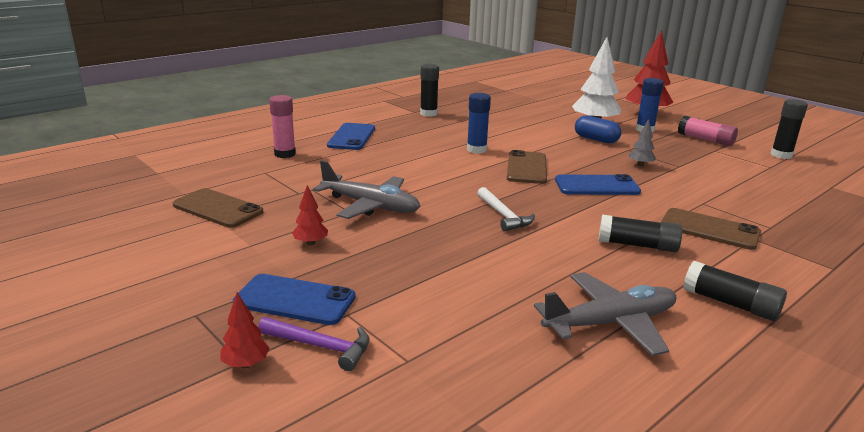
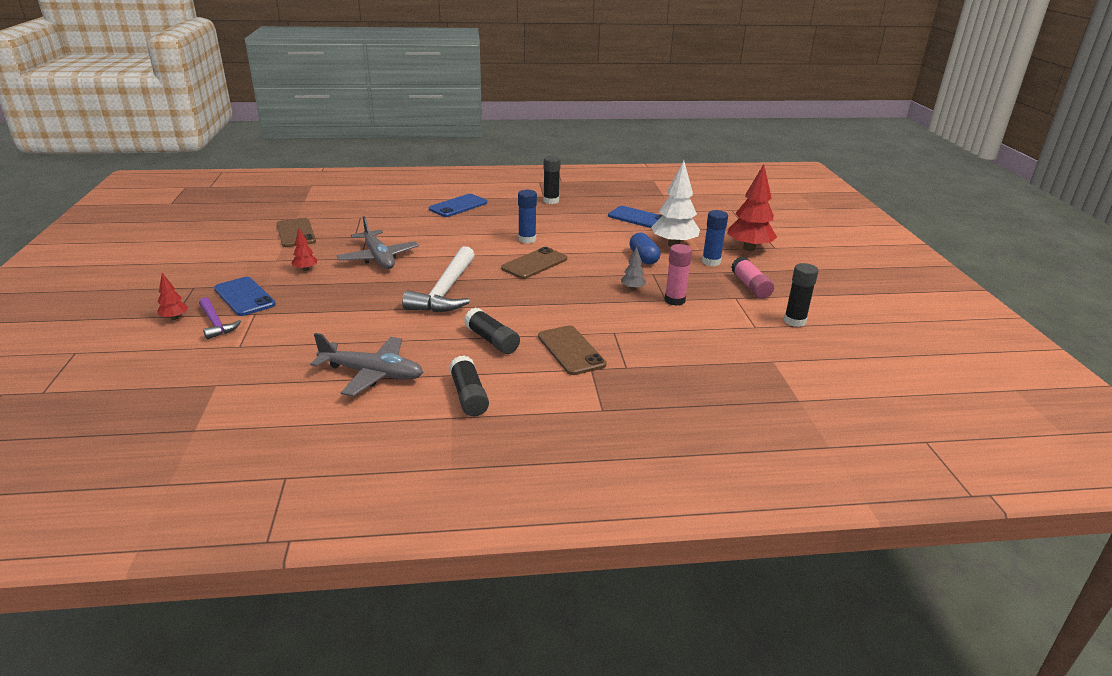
camera: 35 degrees right, 5 degrees up
(285, 154) = (393, 207): pink glue stick -> pink glue stick (674, 300)
(503, 215) = (446, 291): white hammer -> white hammer, size x1.85
(597, 186) = (557, 293): blue phone -> blue phone (638, 218)

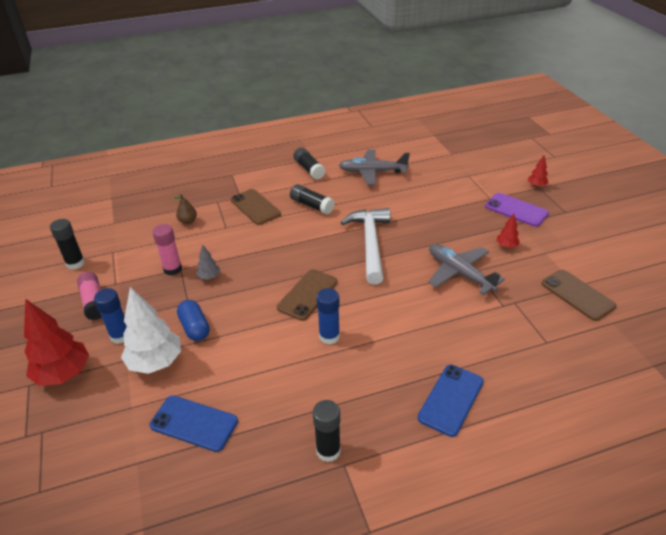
camera: 170 degrees right, 10 degrees up
(215, 323) = (504, 186): purple hammer -> none
(244, 297) = (516, 210): blue phone -> purple phone
(666, 346) = (188, 221): none -> brown pear

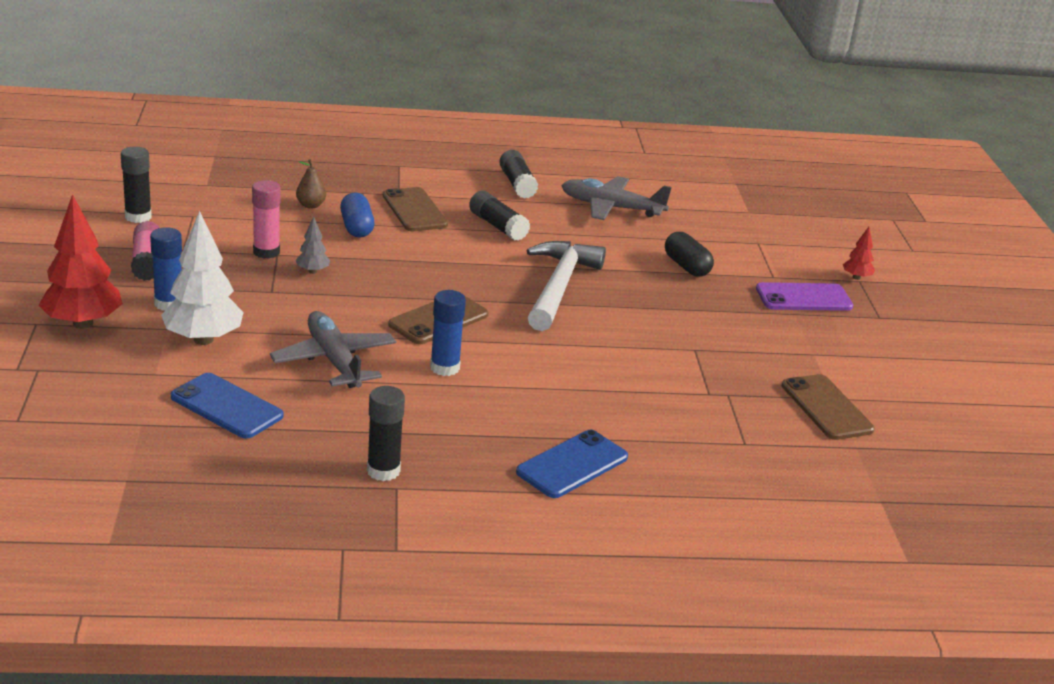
camera: 10 degrees right, 10 degrees down
(195, 328) = (269, 318): blue capsule -> blue capsule (356, 227)
(438, 205) = (686, 266): none -> black capsule
(459, 273) = (668, 347): grey plane -> grey plane (334, 360)
(506, 246) = (759, 334): red tree -> none
(516, 210) = (803, 298): purple phone -> purple phone turned 60 degrees counterclockwise

